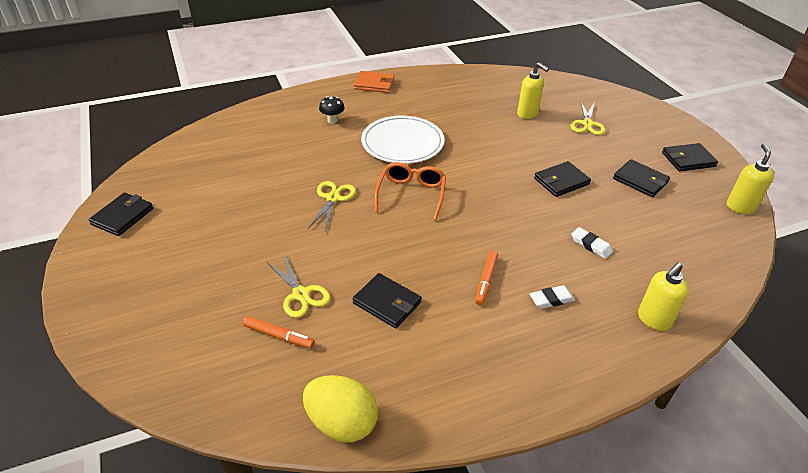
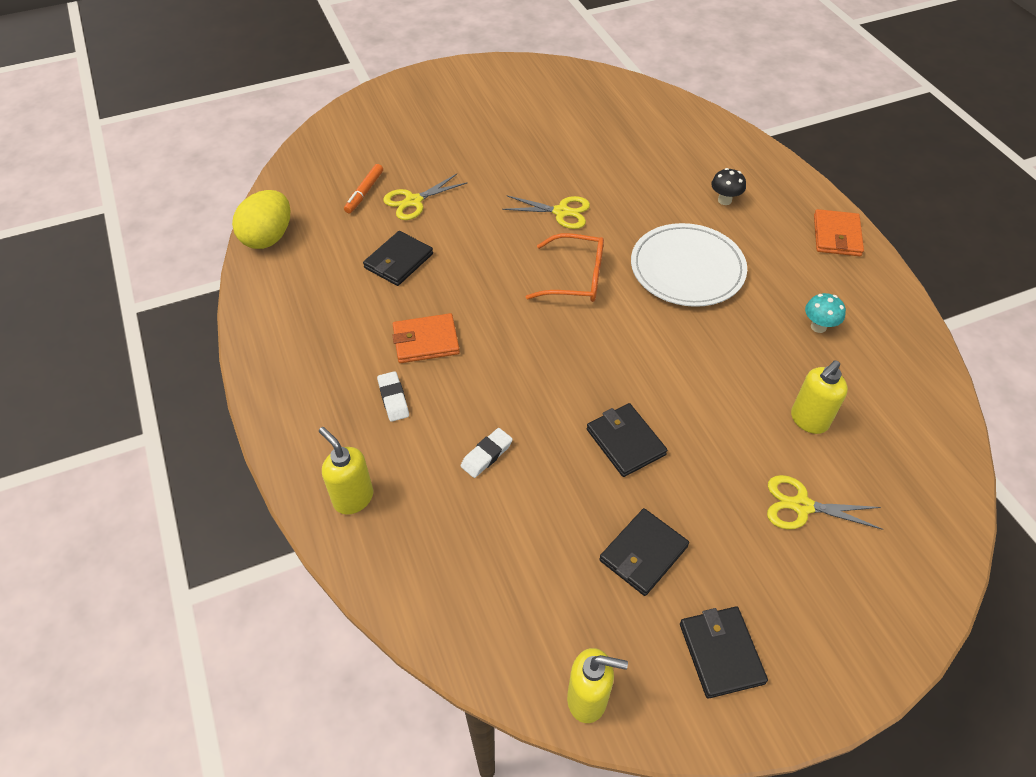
camera: 90 degrees right, 10 degrees up
(122, 216) = (520, 78): black wallet -> none
(454, 101) = (818, 326): none -> turquoise mushroom
(486, 281) = (426, 341): orange marker -> orange wallet

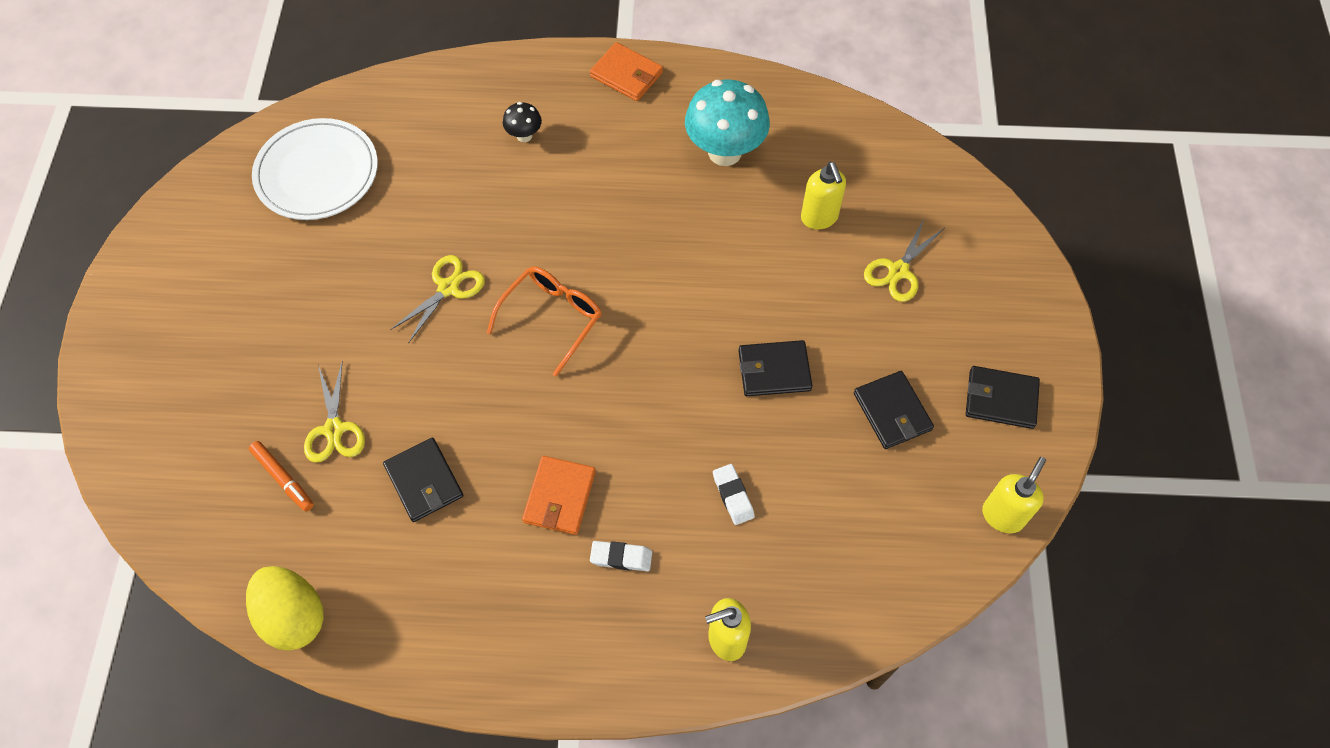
camera: 65 degrees left, 10 degrees up
(687, 268) = (596, 215): white plate -> white plate (317, 173)
(818, 326) = (724, 152): turquoise mushroom -> turquoise mushroom, size x2.12

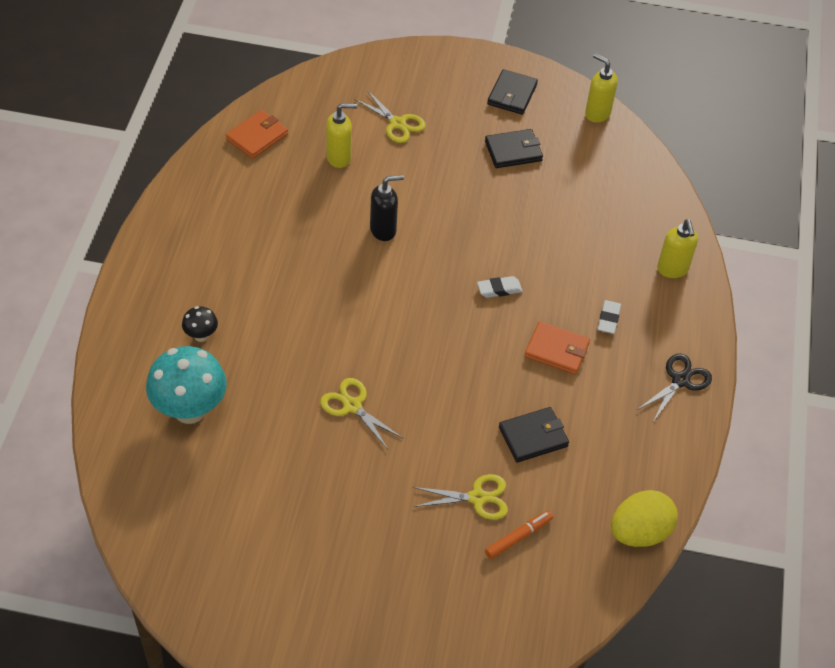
camera: 85 degrees left, 10 degrees down
(317, 173) = (198, 501): white plate -> none
(532, 658) = (680, 380): none -> black scissors
(552, 318) = (397, 337): orange glasses -> none
(626, 74) = (154, 254): orange wallet -> orange wallet (257, 136)
(713, 281) = (383, 230): none -> black soap dispenser
(724, 152) = (259, 203): turquoise mushroom -> turquoise mushroom (190, 410)
(733, 496) = (567, 248): white eraser -> white eraser (499, 289)
(774, 370) = (469, 208): black wallet -> none

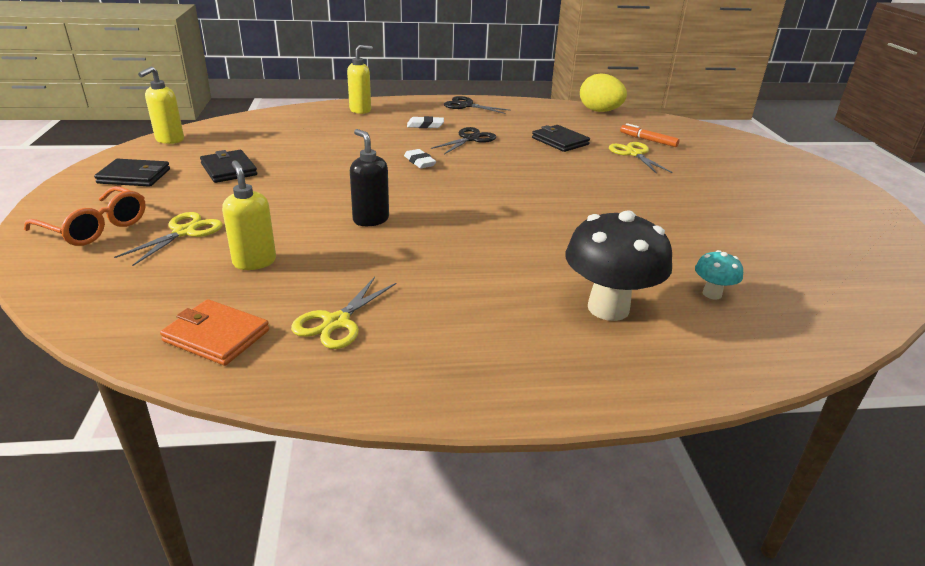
camera: 105 degrees left, 20 degrees down
(190, 410) = (712, 294): turquoise mushroom -> turquoise mushroom, size x0.47
(201, 336) = (608, 308): black mushroom -> black mushroom, size x2.12
(352, 406) = (606, 207): yellow scissors -> yellow scissors (337, 322)
(420, 79) = (96, 228): none -> orange glasses
(557, 350) = (470, 139): orange wallet -> black scissors

